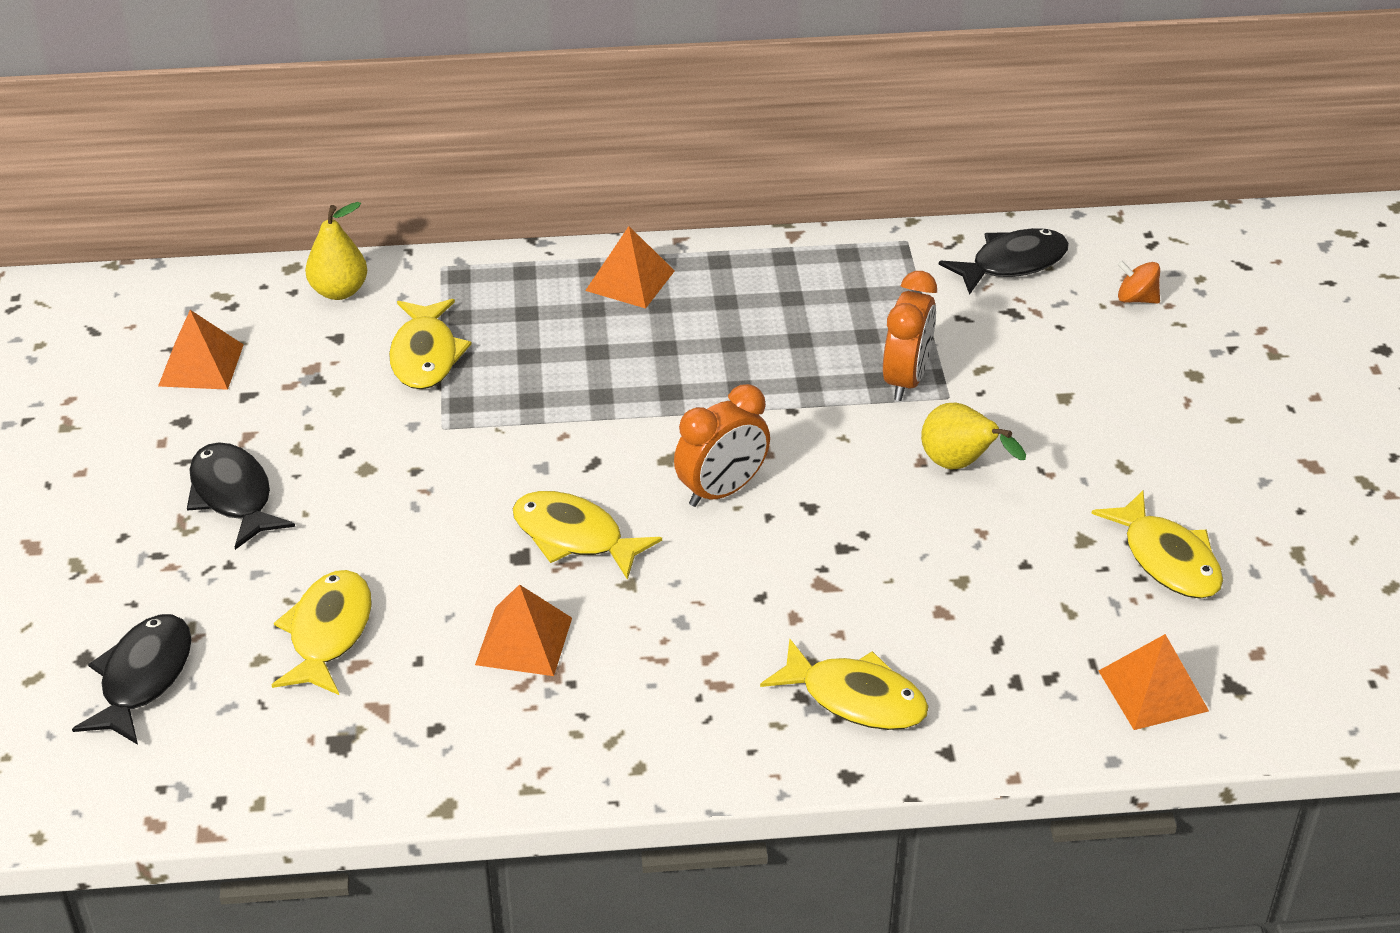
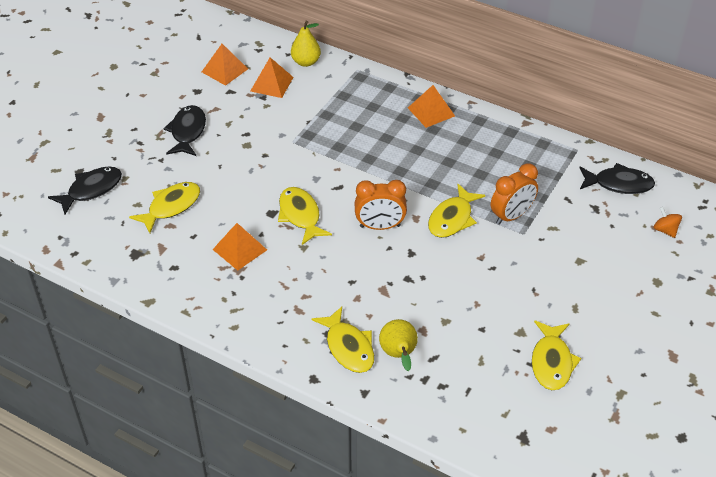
camera: 35 degrees right, 5 degrees up
(425, 355) = (314, 106): yellow fish -> yellow fish (452, 218)
(960, 465) = (497, 268): yellow pear -> yellow pear (399, 355)
(1153, 690) = (483, 418): orange pyramid -> orange pyramid (271, 84)

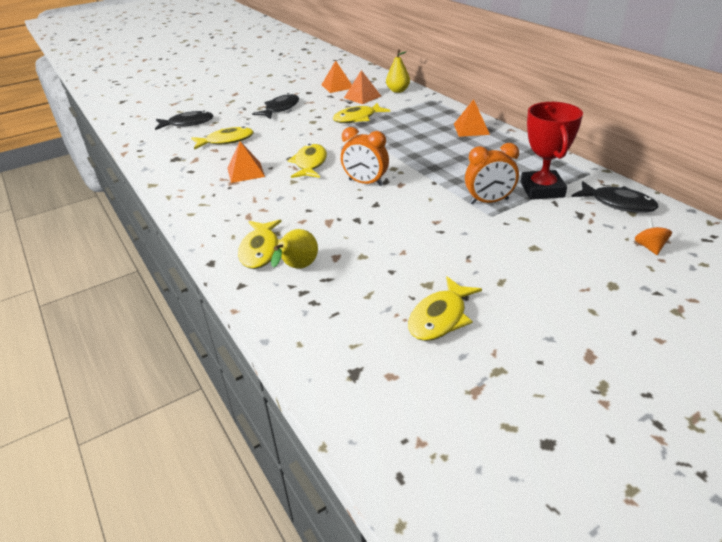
camera: 30 degrees right, 10 degrees down
(452, 218) = (432, 191): yellow fish -> yellow fish (357, 118)
(548, 185) = (542, 190): none -> red trophy

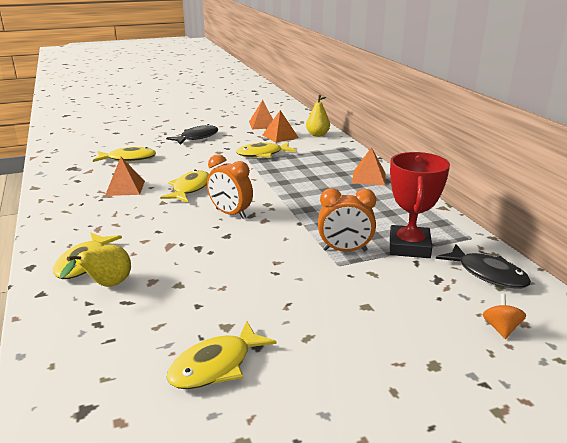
camera: 10 degrees right, 10 degrees down
(188, 123) = (106, 140): black fish -> none

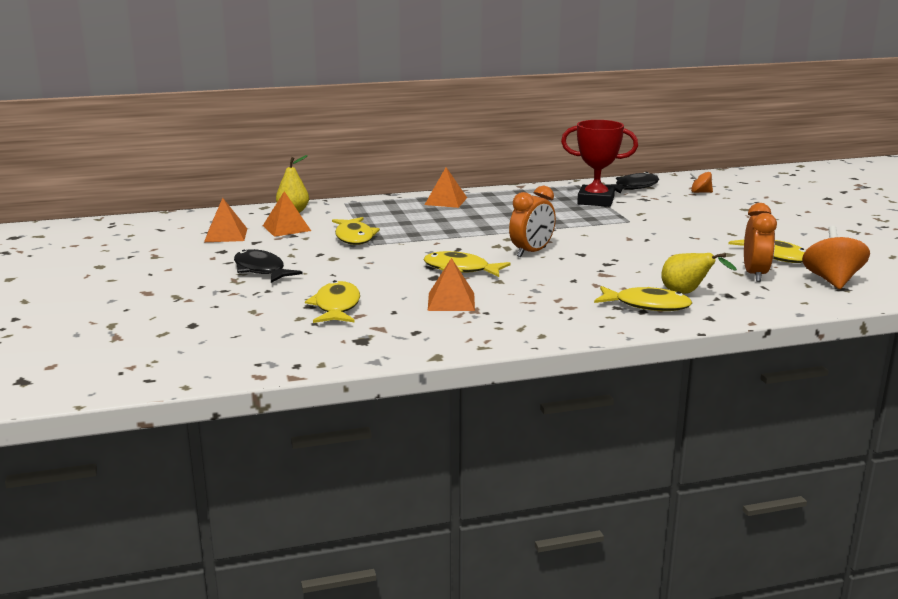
camera: 85 degrees left, 5 degrees down
(112, 405) = (832, 281): none -> orange spinning top
(345, 250) = (604, 218): orange clock -> orange clock (755, 274)

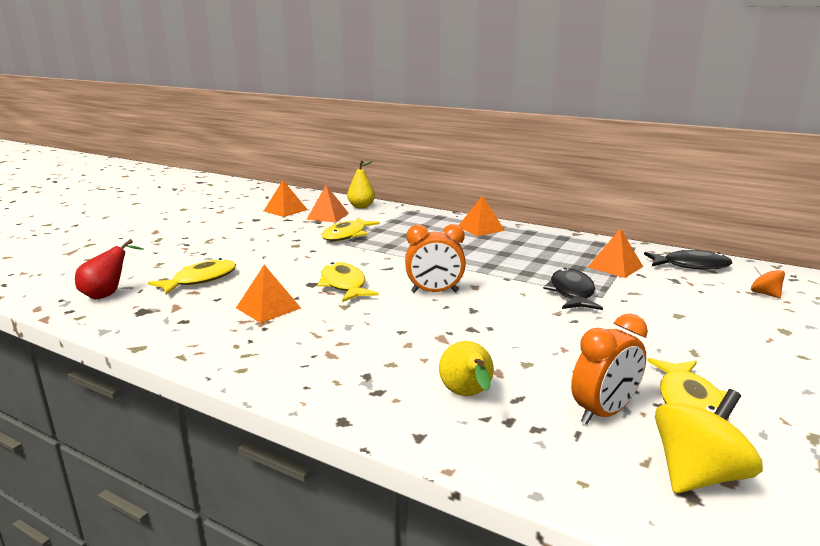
camera: 45 degrees right, 0 degrees up
(261, 270) = (238, 238): black fish -> black fish (572, 293)
(289, 344) = (108, 294): none -> red pear
(595, 201) = (615, 266): red trophy -> orange pyramid
(647, 305) = (395, 388): yellow fish -> none
(832, 281) = (698, 475): orange spinning top -> yellow spinning top

